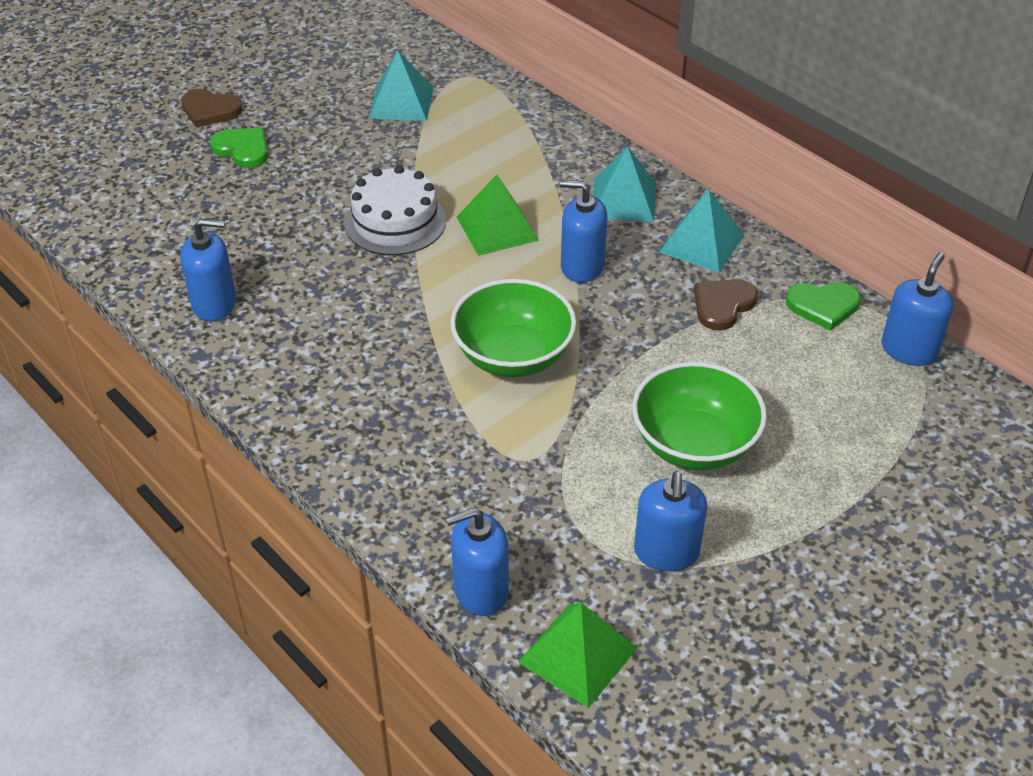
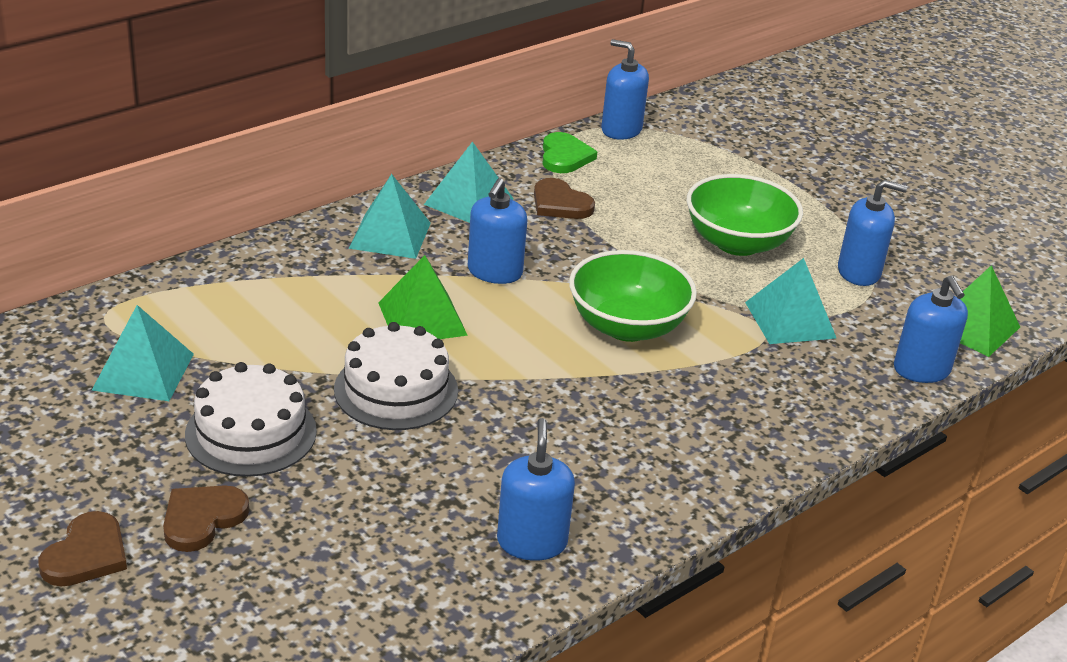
camera: 90 degrees left, 10 degrees down
(242, 149) = (202, 519): green heart -> brown heart
(335, 158) = (251, 433): none -> white cake
(552, 481) = (790, 320): none -> turquoise pyramid

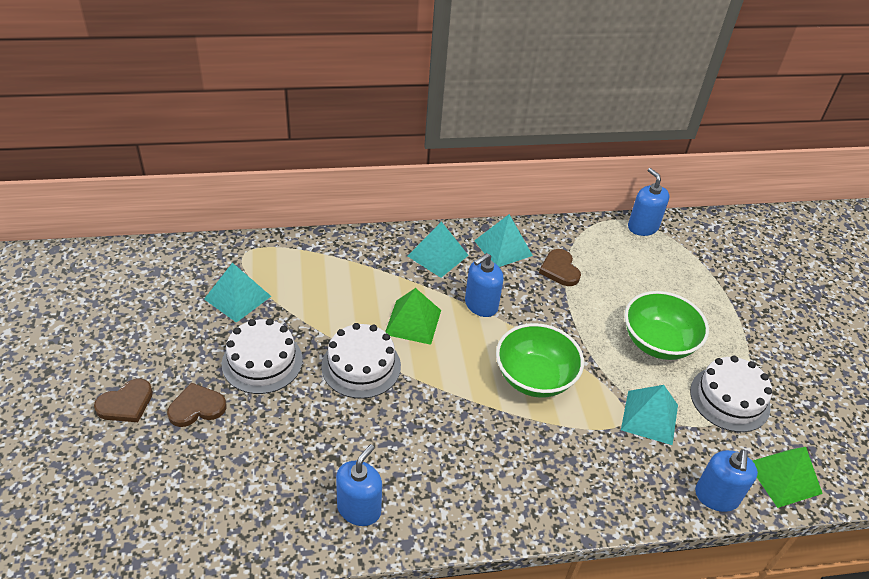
camera: 30 degrees right, 10 degrees up
(564, 156) = (589, 235): green heart -> none
(859, 272) = (729, 399): blue soap dispenser -> white cake

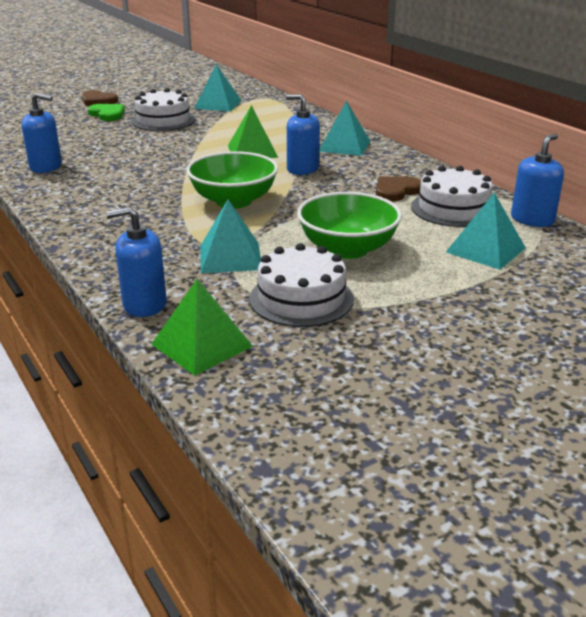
camera: 70 degrees right, 15 degrees down
(197, 407) = (107, 114): brown heart -> green heart
(361, 366) = (186, 145): white cake -> white cake (453, 209)
(503, 248) = (392, 165): turquoise pyramid -> turquoise pyramid (485, 250)

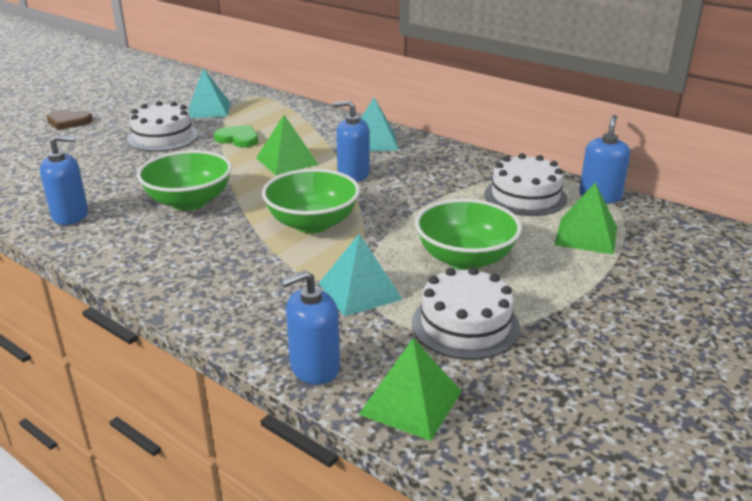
camera: 20 degrees left, 0 degrees up
(107, 114) = (93, 137): green heart -> green heart (238, 139)
(145, 170) = (189, 202): none -> green bowl
(396, 191) = (460, 185): brown heart -> none
(485, 250) = (586, 236): turquoise pyramid -> green pyramid

